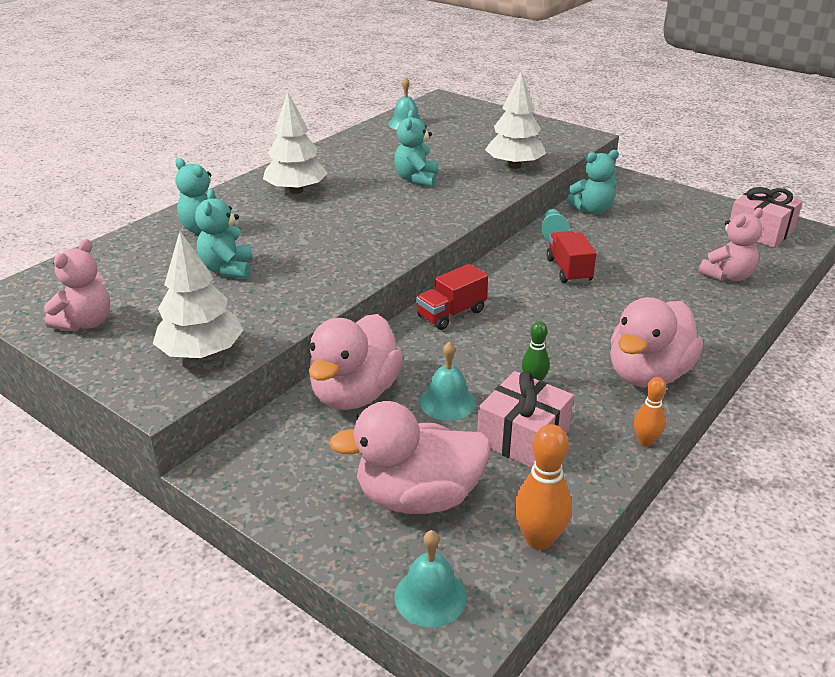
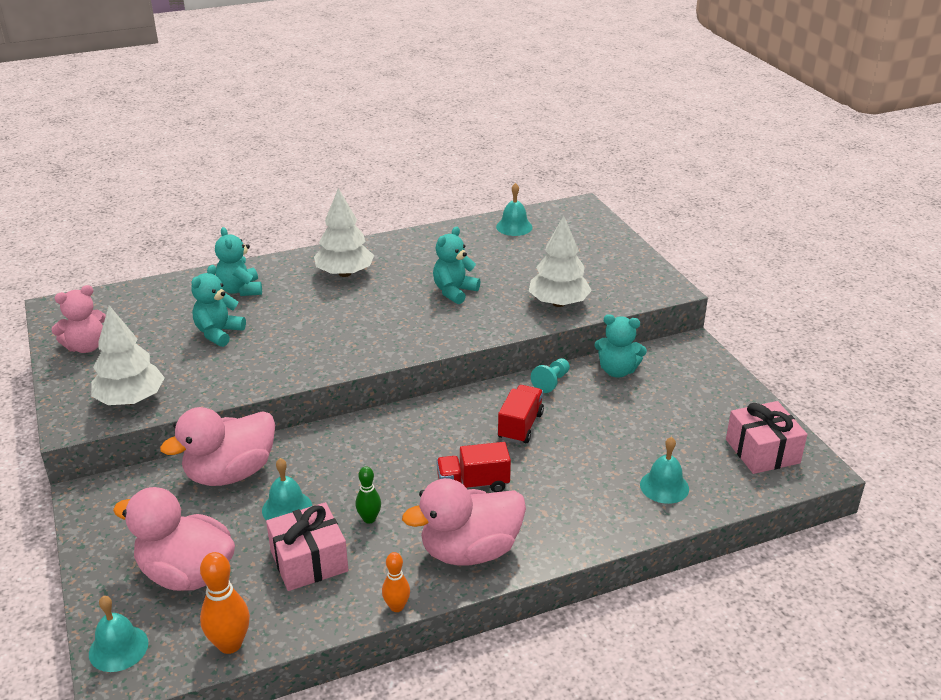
camera: 30 degrees right, 0 degrees up
(451, 314) = (374, 432): red truck -> red truck (473, 484)
(727, 276) = (664, 486): pink teddy bear -> turquoise bell

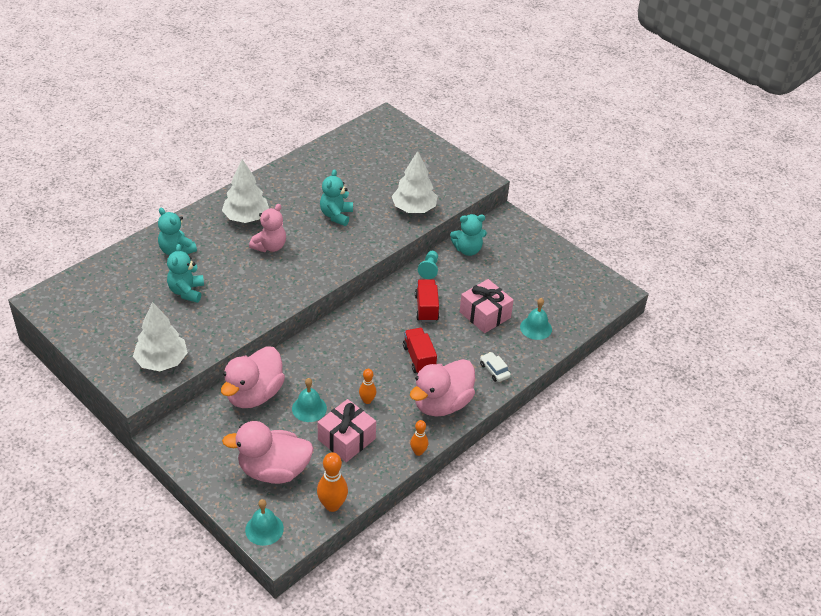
camera: 25 degrees left, 10 degrees up
(86, 347) = (93, 328): pink teddy bear -> pink teddy bear (270, 246)
(369, 519) = (367, 400): green bowling pin -> orange bowling pin
(473, 484) = (419, 358): red truck -> red truck turned 105 degrees clockwise
(514, 227) = (346, 147): turquoise bell -> none
(572, 526) = (494, 370): none -> white car
(762, 451) = (582, 287): pink gift -> pink gift (485, 315)

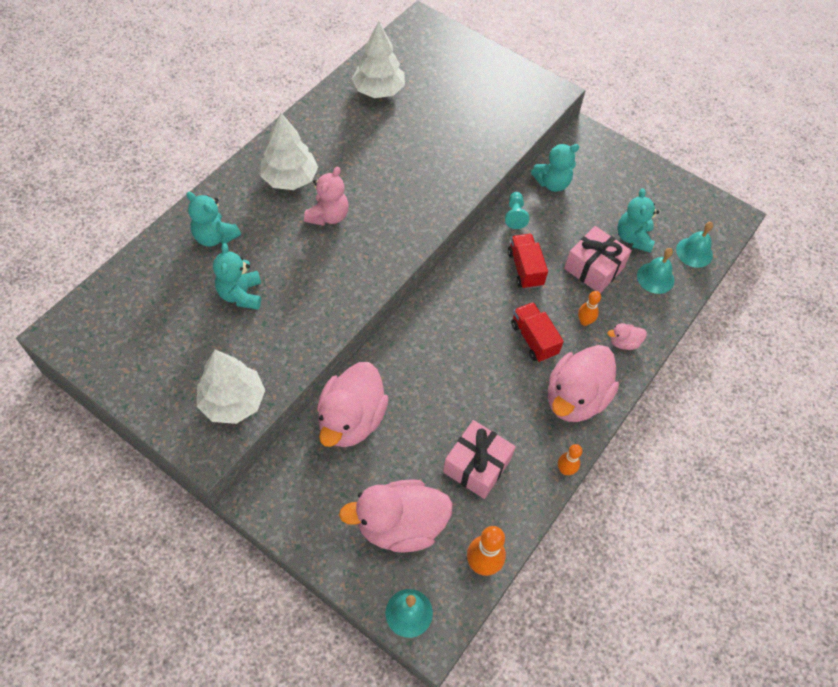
camera: 10 degrees left, 15 degrees up
(309, 408) = (422, 429): turquoise bell -> turquoise bell (694, 252)
(336, 215) = (397, 162): turquoise teddy bear -> turquoise teddy bear (633, 238)
(367, 400) = (488, 407): orange bowling pin -> orange bowling pin (584, 321)
(414, 208) = (486, 141): white tree -> white tree (378, 90)
(494, 370) = (623, 342): white car -> pink duck

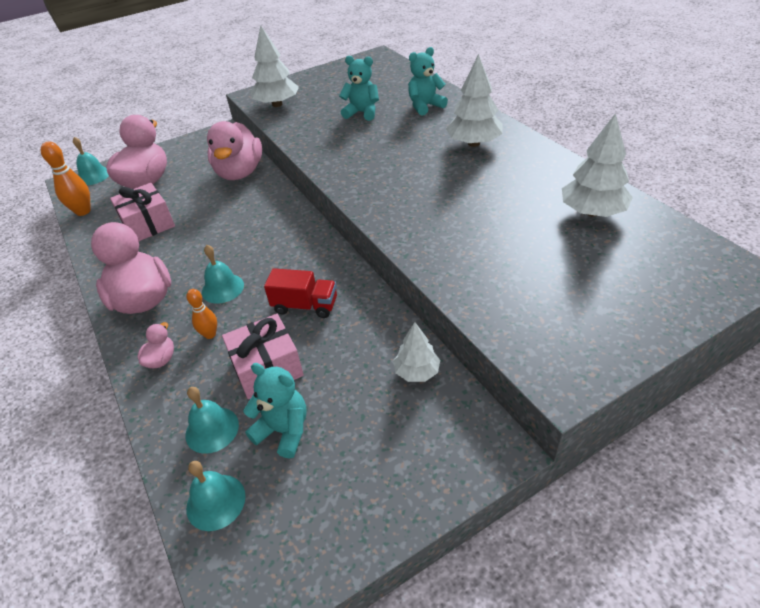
camera: 120 degrees right, 15 degrees down
(328, 216) = (418, 158): pink teddy bear -> none
(351, 419) = (240, 173): pink duck -> pink duck turned 135 degrees counterclockwise
(515, 215) = (382, 318): turquoise pawn -> none
(533, 339) = (222, 288): red truck -> turquoise bell
(552, 183) = (416, 372): turquoise teddy bear -> white tree
(565, 470) = (94, 272): orange bowling pin -> none

